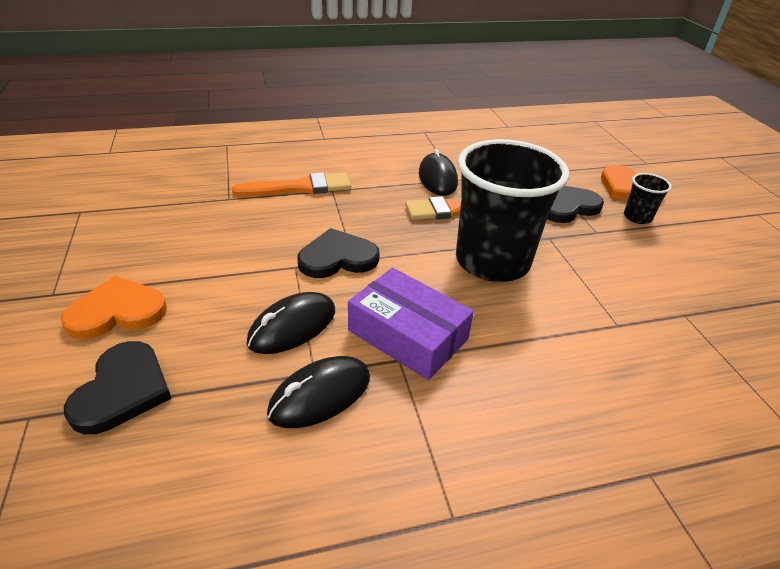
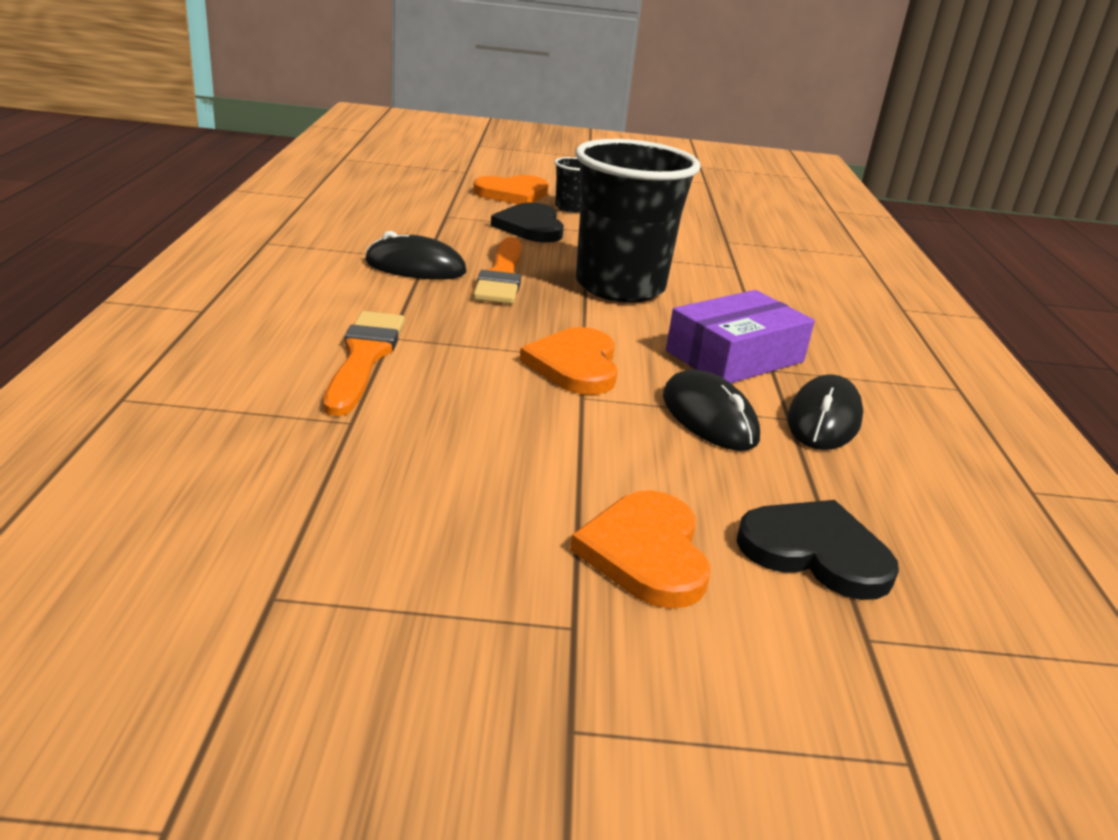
camera: 75 degrees left, 10 degrees down
(320, 395) = (824, 420): black mouse -> black mouse turned 45 degrees clockwise
(337, 258) = (575, 365): black heart -> orange heart

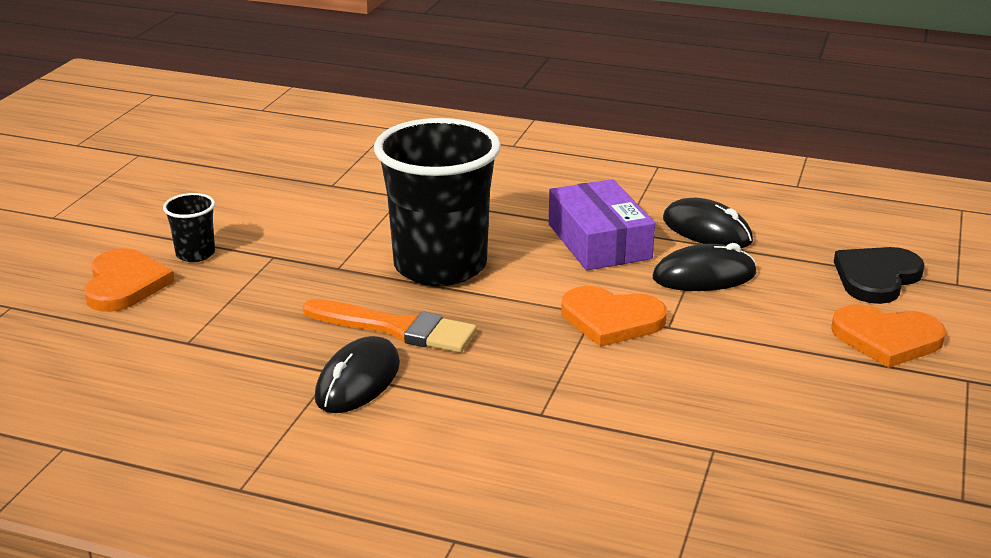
camera: 70 degrees left, 0 degrees up
(364, 358) = (588, 433): orange brush -> none
(531, 227) = (251, 289): black heart -> none

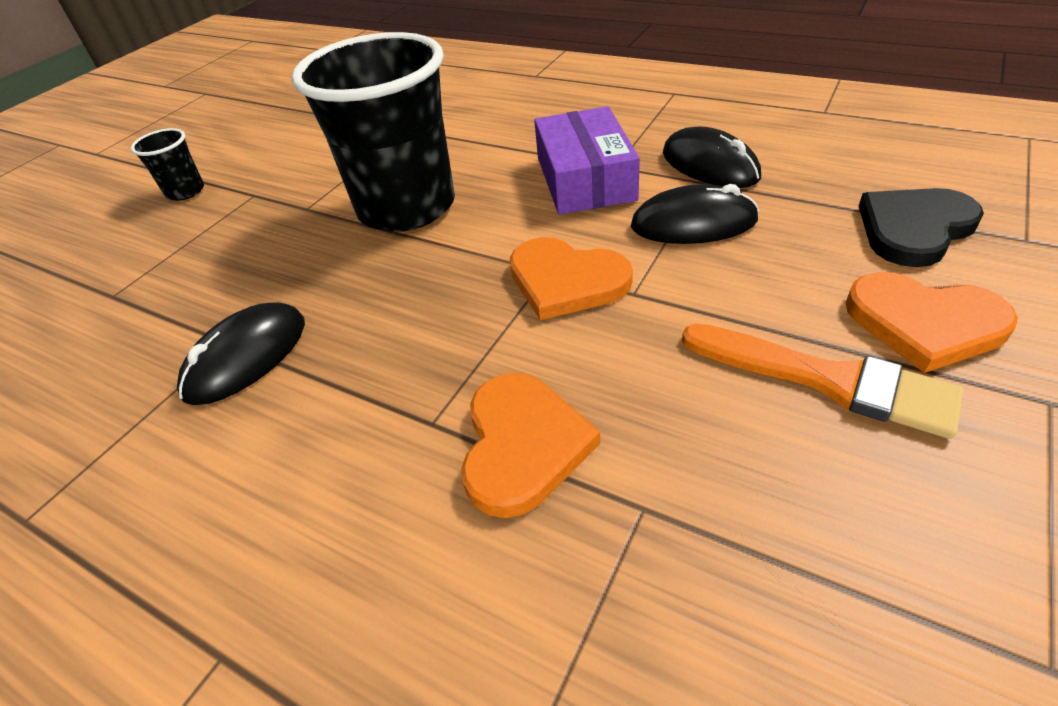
camera: 15 degrees right, 15 degrees up
(125, 284) = (102, 224): orange heart -> orange heart (522, 445)
(396, 328) = (324, 285): orange brush -> orange brush (827, 379)

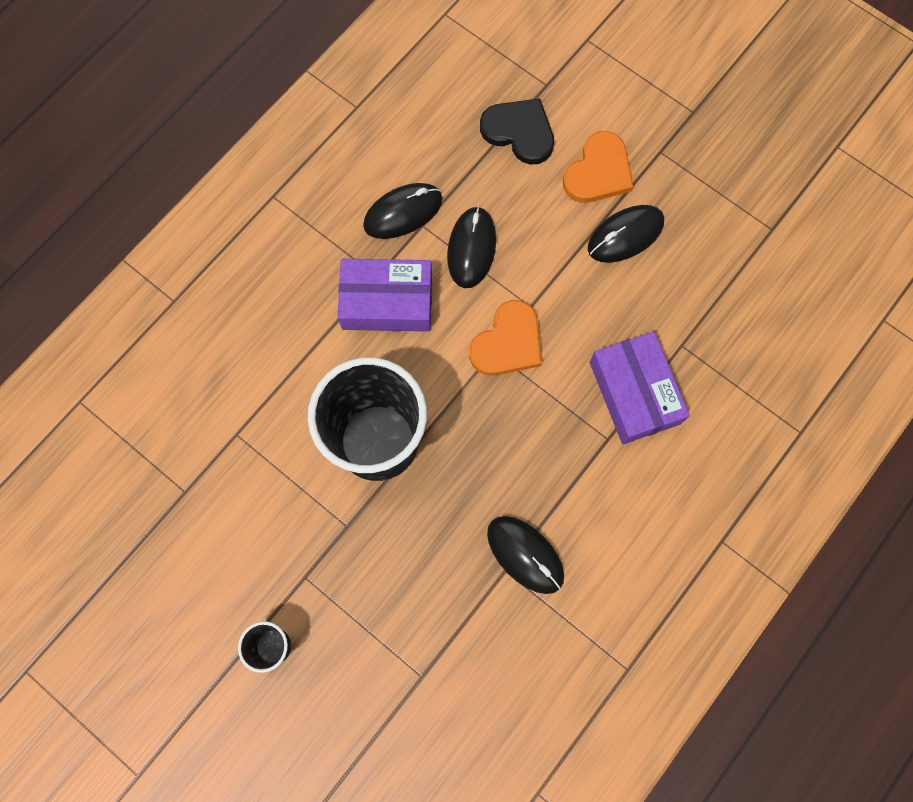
camera: 85 degrees left, 30 degrees up
(522, 445) = (634, 393): orange heart -> purple box
(827, 379) = (625, 235): orange brush -> black mouse
(914, 229) = (519, 132): black heart -> black heart turned 150 degrees clockwise

